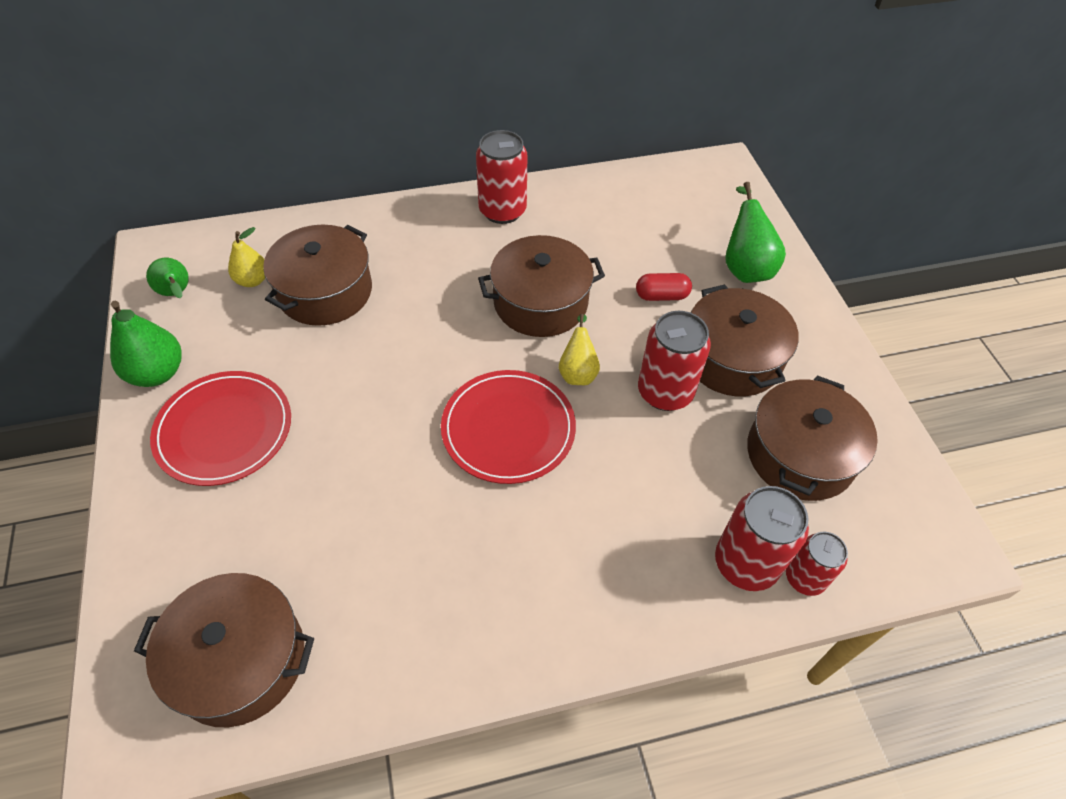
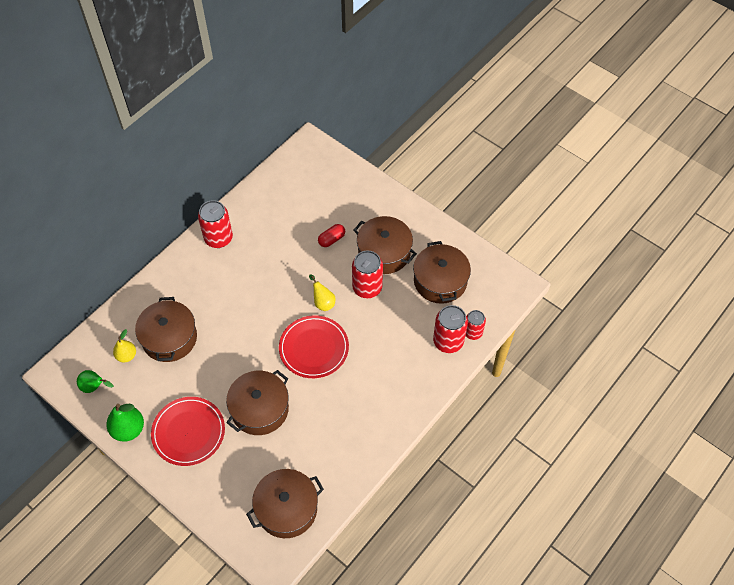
camera: 35 degrees left, 5 degrees up
(540, 302) = (279, 278): brown pot -> brown pot (260, 409)
(745, 267) = (358, 200): green pear -> none

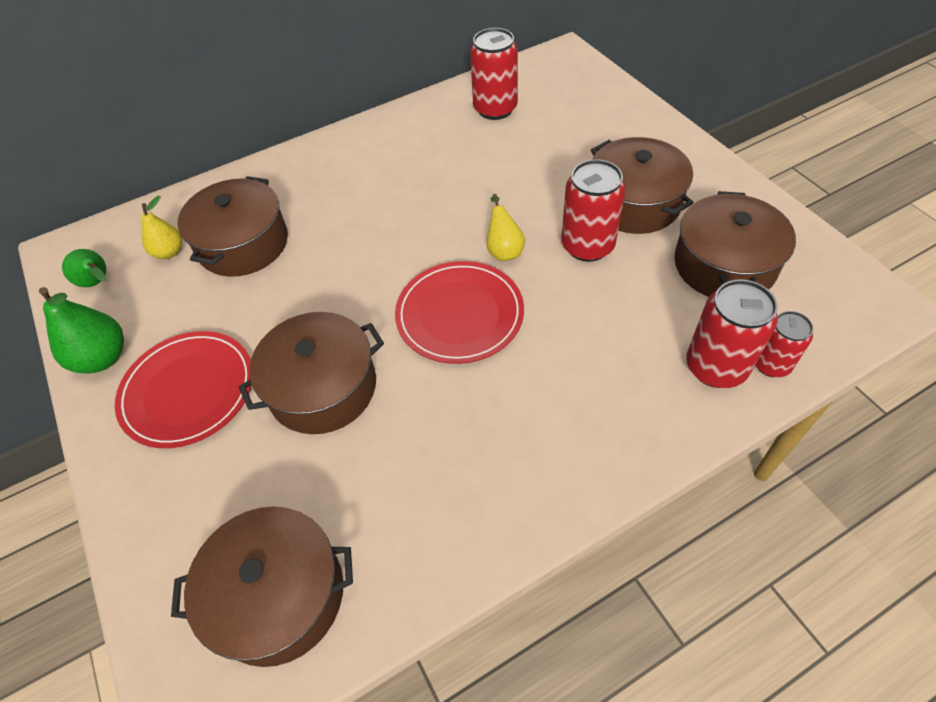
camera: 25 degrees right, 5 degrees down
(218, 238) = (384, 135): red can -> red can (495, 109)
(331, 239) = (553, 169): red capsule -> none

